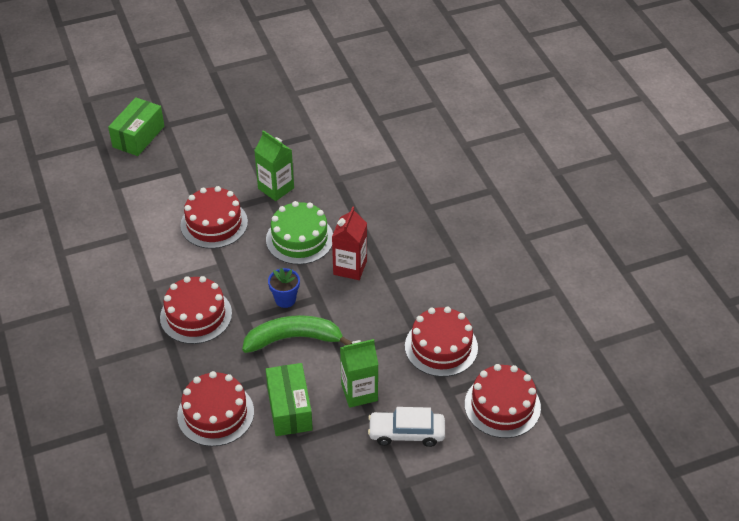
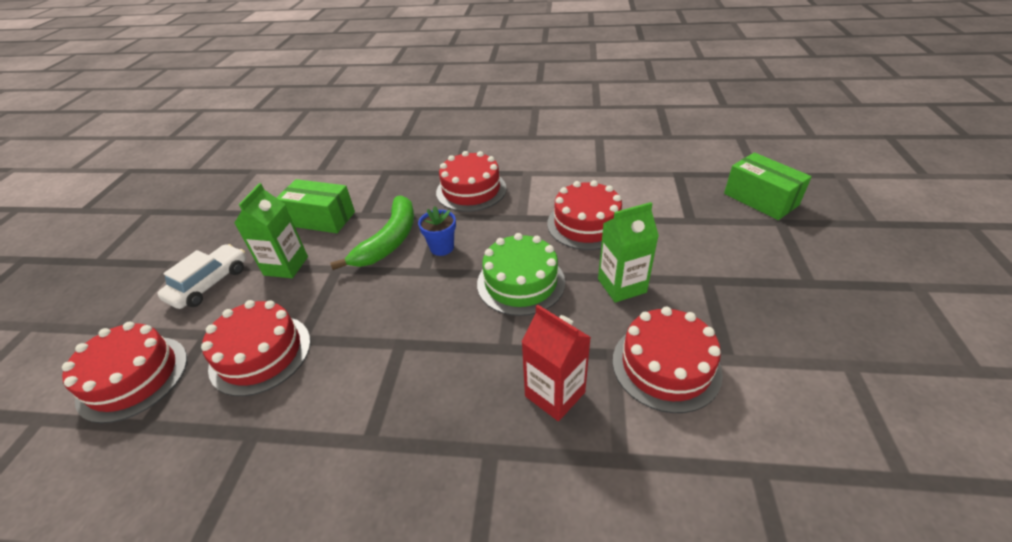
camera: 120 degrees right, 5 degrees down
(215, 413) = (361, 181): red cake -> red cake (666, 366)
(350, 267) = (444, 312): red carton -> red carton (555, 394)

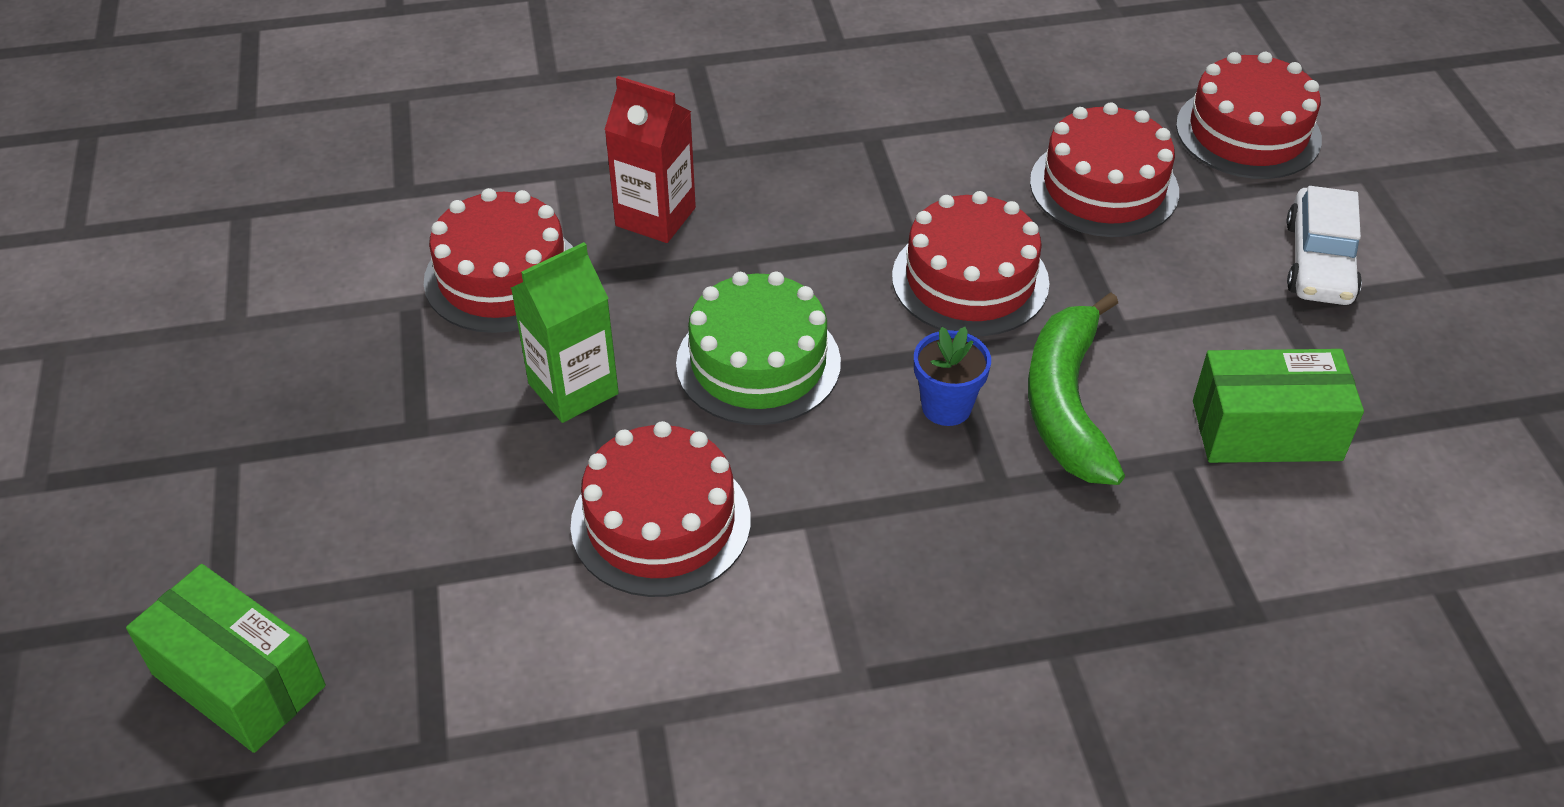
camera: 160 degrees right, 5 degrees up
(286, 266) = (1219, 316): green carton -> none
(471, 190) = (975, 582): red cake -> red cake (970, 280)

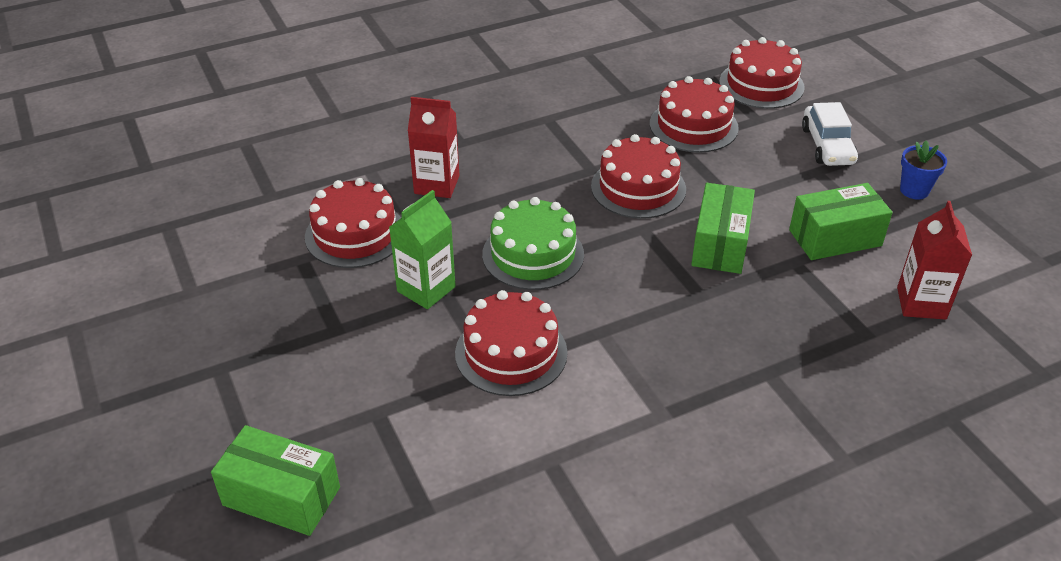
camera: 15 degrees left, 5 degrees down
(946, 407) = (653, 258): blue flower pot -> blue flower pot (914, 190)
(1066, 404) = (720, 244): green banana -> green box
(1371, 578) = (921, 303): none -> red carton

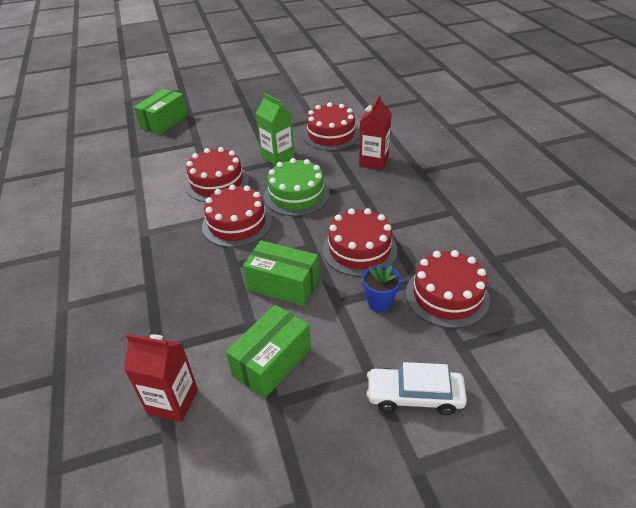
camera: 100 degrees right, 0 degrees up
(761, 84) = (530, 364): red cake -> red cake (237, 223)
(835, 238) = (272, 361): green box -> green box turned 45 degrees clockwise
(914, 190) = (329, 456): blue flower pot -> blue flower pot (380, 302)

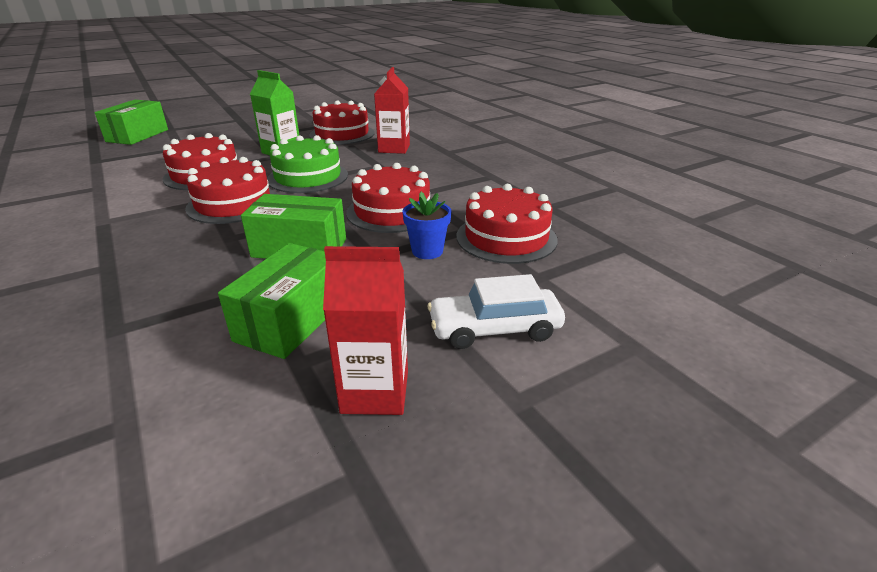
camera: 15 degrees left, 10 degrees down
(173, 401) = (135, 383): red carton -> red carton (375, 392)

